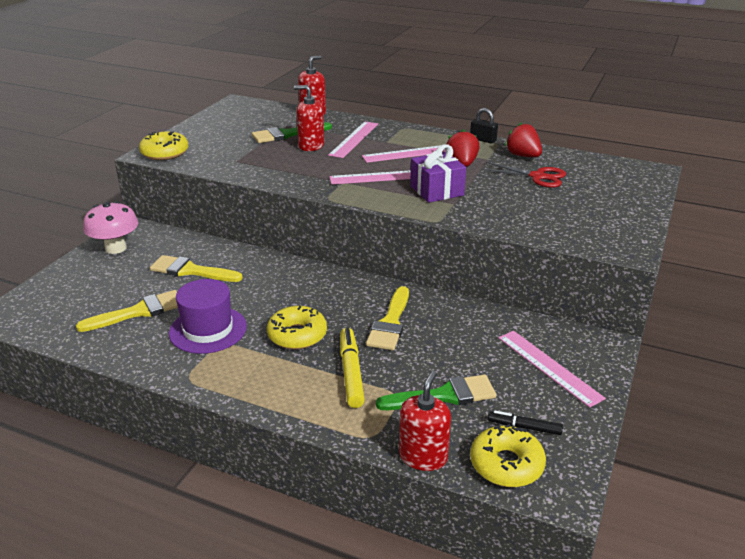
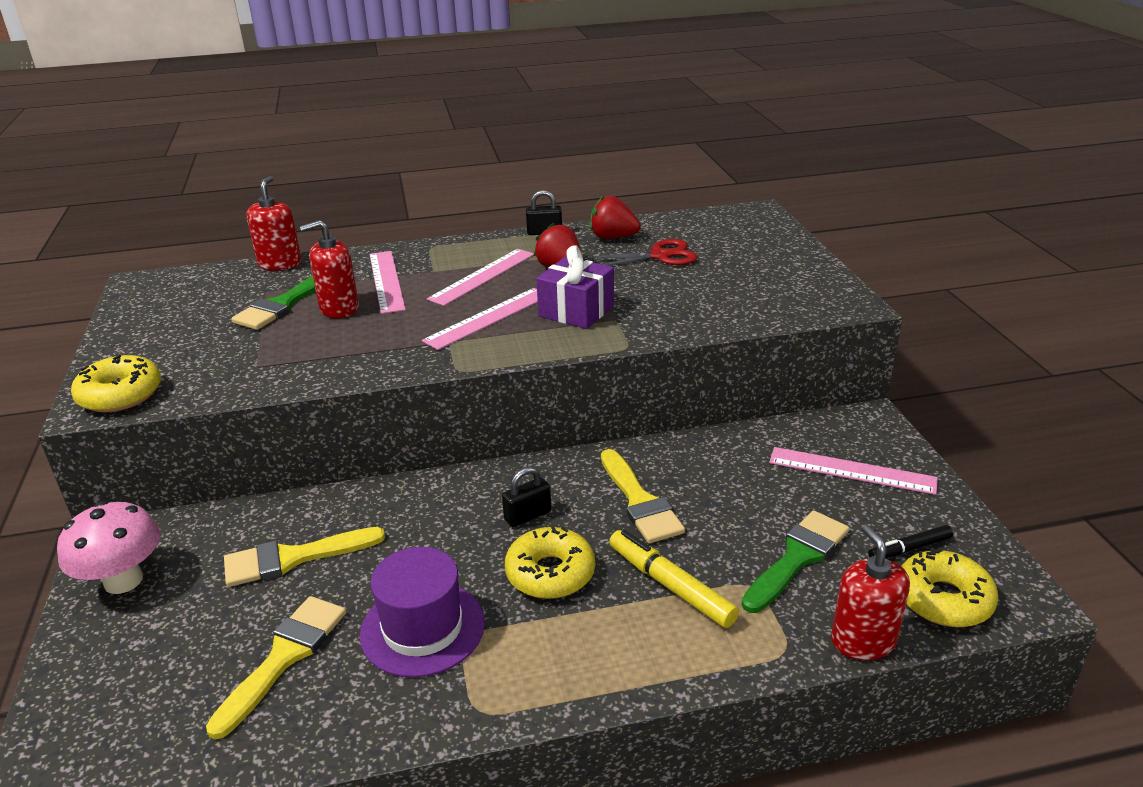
camera: 35 degrees left, 0 degrees up
(321, 302) = (527, 515): none -> black padlock

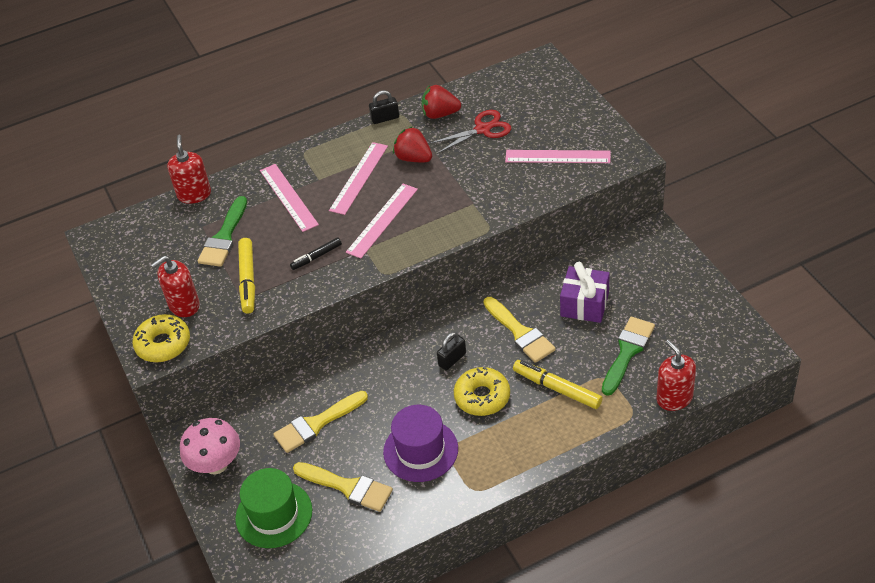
camera: 10 degrees left, 15 degrees up
(151, 671) = (274, 514): none -> green hat
(279, 348) = (247, 280): none -> yellow marker
(284, 657) = (348, 487): yellow brush -> yellow brush turned 105 degrees clockwise
(339, 308) = (268, 233): red soap dispenser -> red soap dispenser (184, 305)
(576, 311) = (442, 201): purple gift -> purple gift (584, 304)
(852, 470) = (649, 278): pink ruler -> pink ruler (557, 156)
(909, 548) = (692, 330): black marker -> black marker (316, 257)
(943, 599) = (715, 361): yellow donut -> none

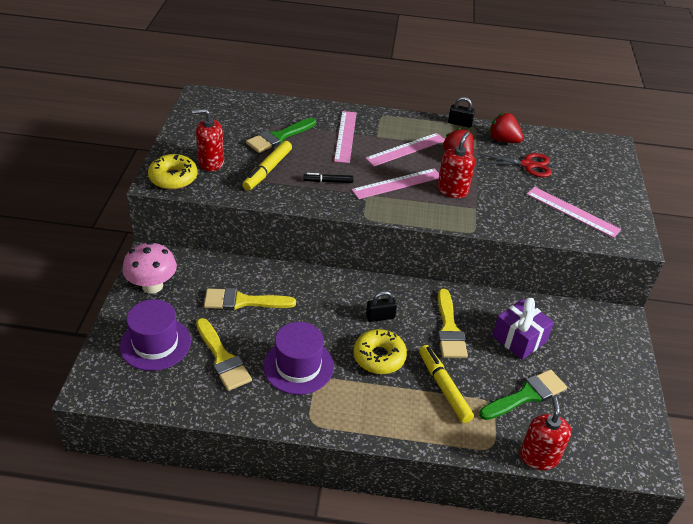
camera: 25 degrees right, 5 degrees down
(194, 194) = (285, 103): red soap dispenser -> red soap dispenser (452, 190)
(274, 514) = (155, 343): green hat -> purple hat

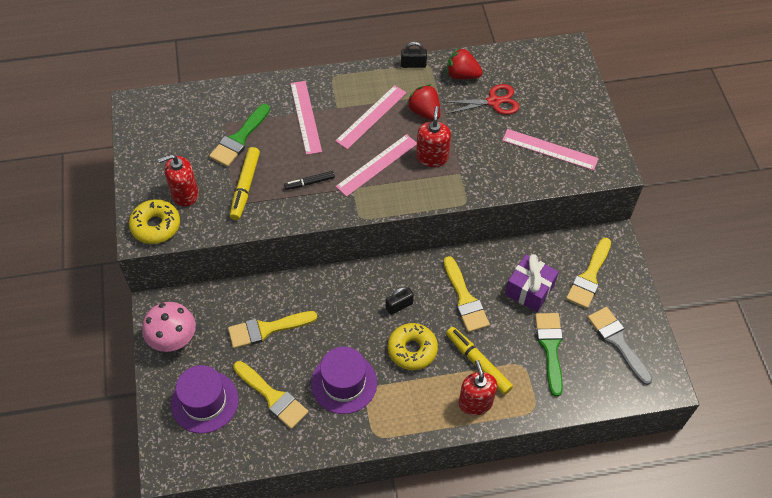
camera: 15 degrees left, 15 degrees up
(526, 395) = (550, 348): green brush -> green brush turned 45 degrees counterclockwise
(539, 457) = (575, 405): red soap dispenser -> red soap dispenser (475, 402)
(587, 344) = (589, 277): none -> yellow brush
(603, 410) = (617, 342): none -> grey brush

